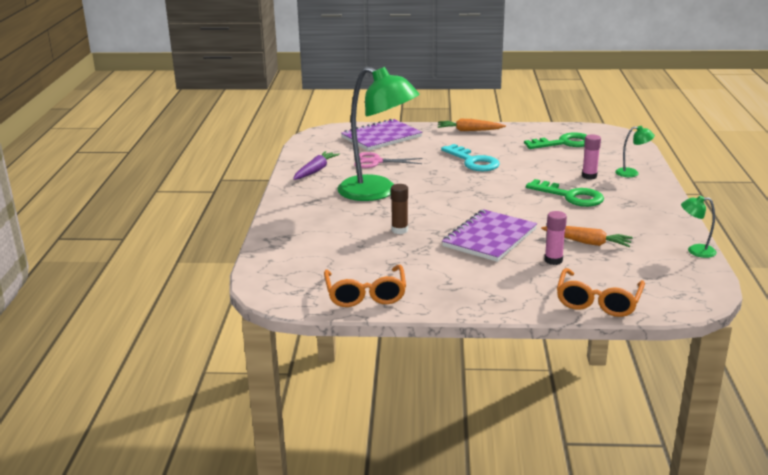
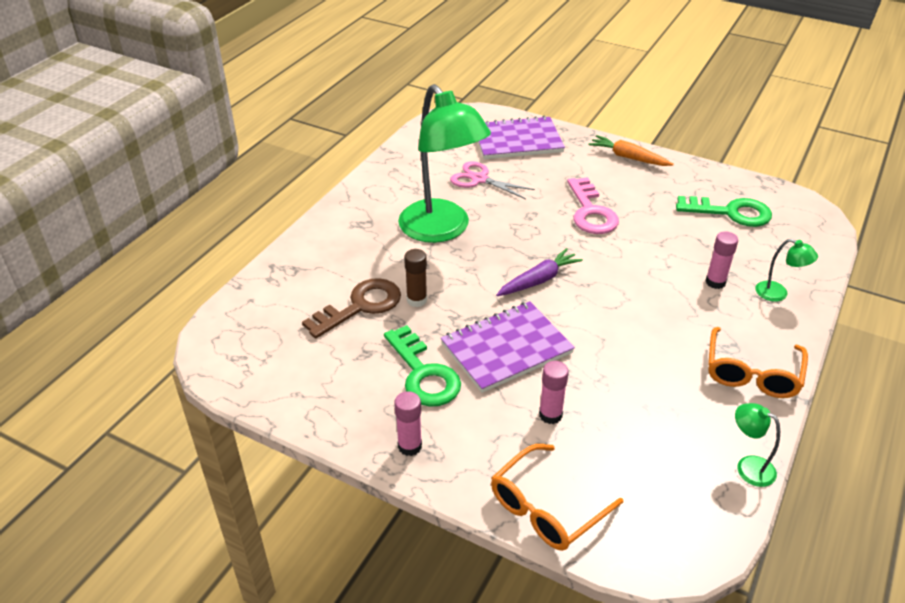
camera: 25 degrees right, 15 degrees up
(315, 171) = (403, 175): purple carrot -> purple carrot (539, 280)
(361, 243) = (360, 306): none -> brown key
(365, 294) = (300, 390): orange glasses -> orange glasses (752, 373)
(473, 161) = (591, 212): turquoise key -> pink key
(477, 299) = (409, 446): none -> pink glue stick
(571, 196) = (663, 310): green key -> green key (423, 374)
(587, 242) = (618, 399): orange carrot -> none

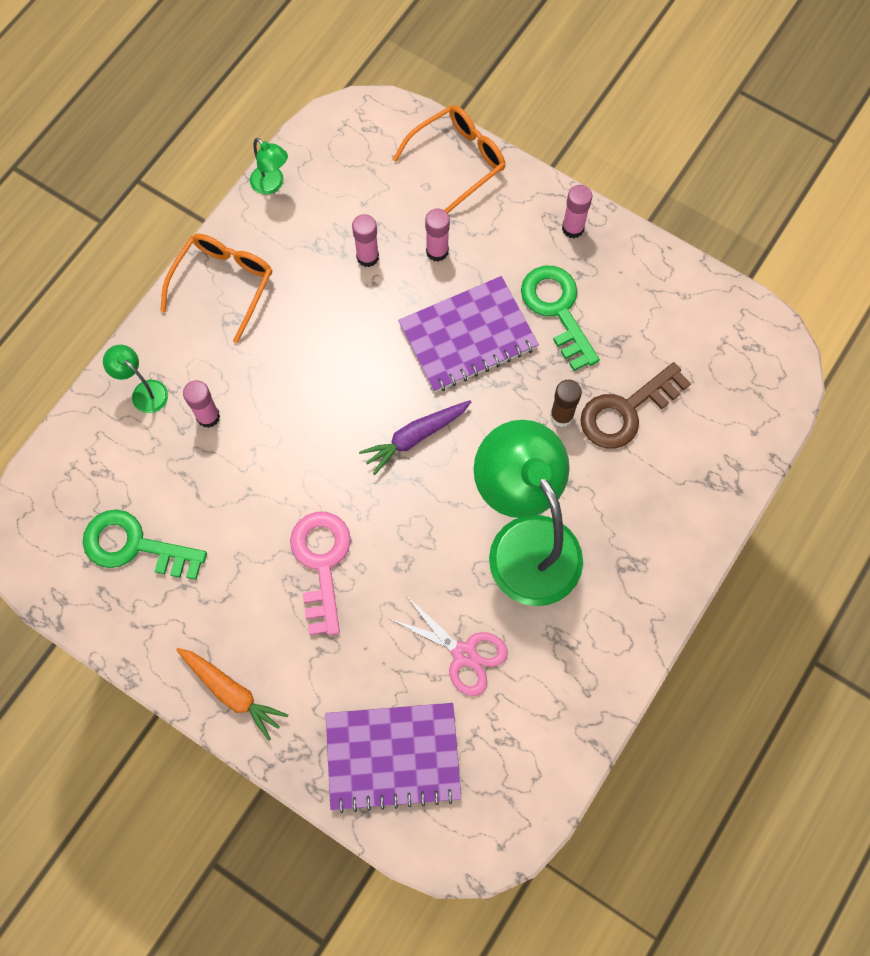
camera: 175 degrees left, 30 degrees up
(620, 405) = (367, 257): none -> pink glue stick

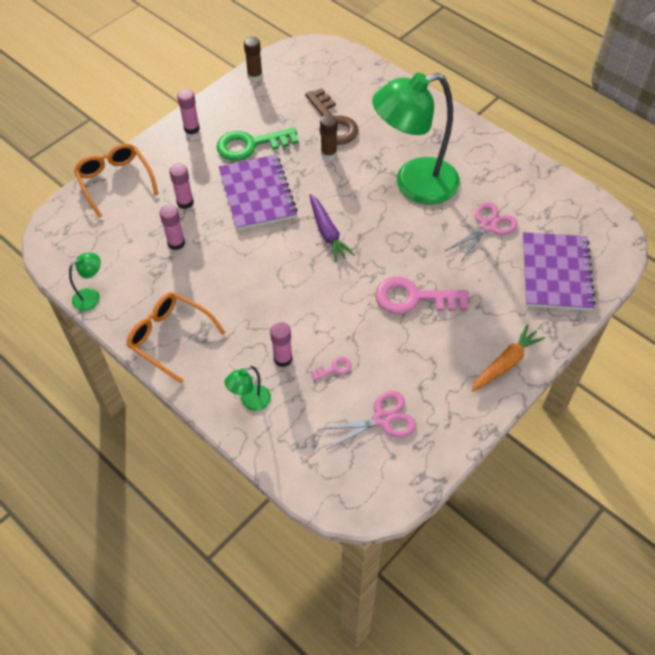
camera: 80 degrees left, 15 degrees down
(134, 546) = (382, 419): green key -> pink scissors
(201, 479) = (334, 368): none -> pink key
(698, 288) = (255, 76): none -> brown glue stick

